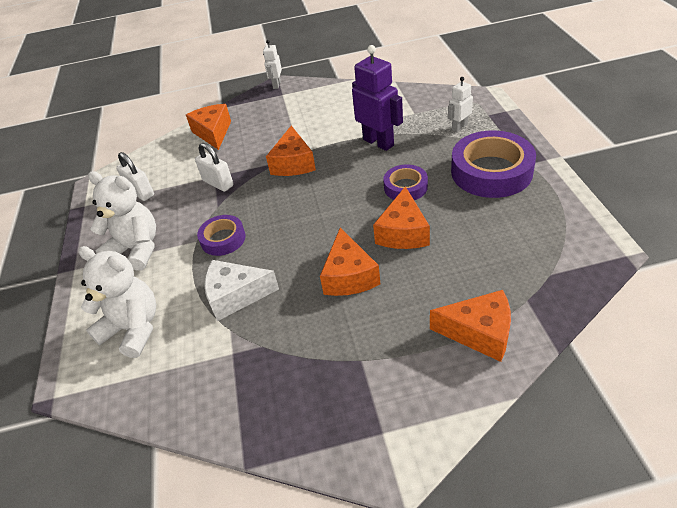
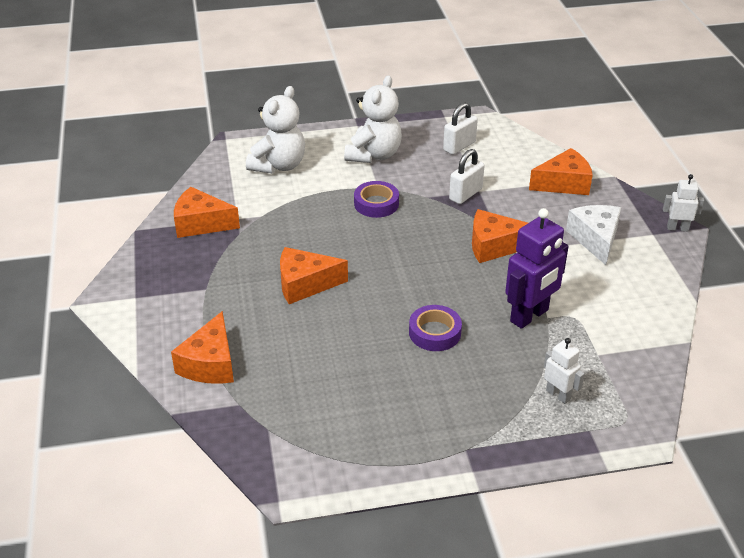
camera: 85 degrees right, 5 degrees down
(236, 296) = (299, 216): white cheese -> white cheese (595, 239)
(403, 232) = (358, 325): orange cheese -> orange cheese (201, 223)
(491, 171) = (453, 411): purple tape -> none

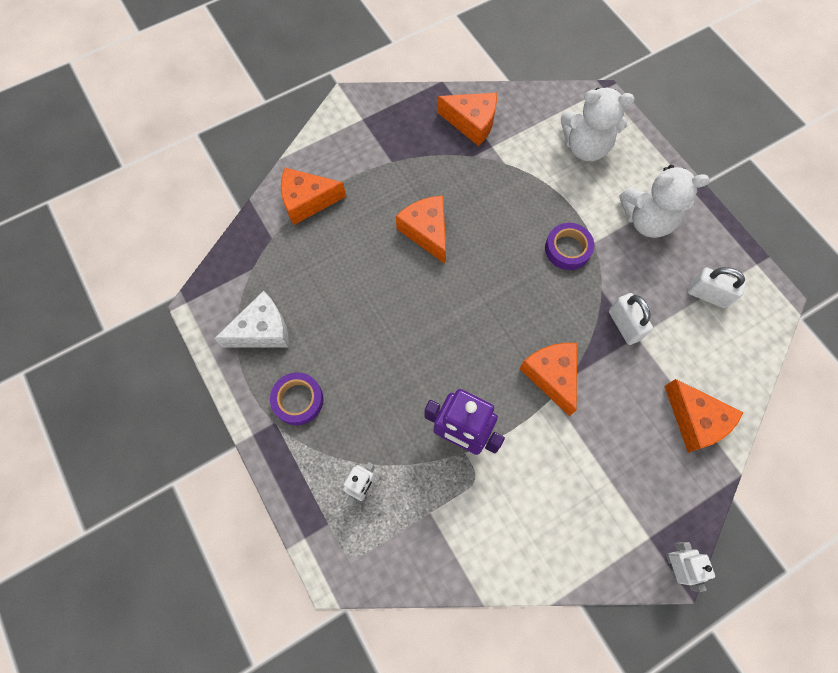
camera: 70 degrees right, 30 degrees up
(201, 223) = (472, 123): orange cheese -> orange cheese turned 120 degrees clockwise
(434, 332) = (405, 357): purple tape -> purple tape (298, 400)
(465, 194) = (624, 325): white padlock -> white padlock turned 45 degrees clockwise
(595, 239) = (609, 475): white cheese -> white cheese (262, 330)

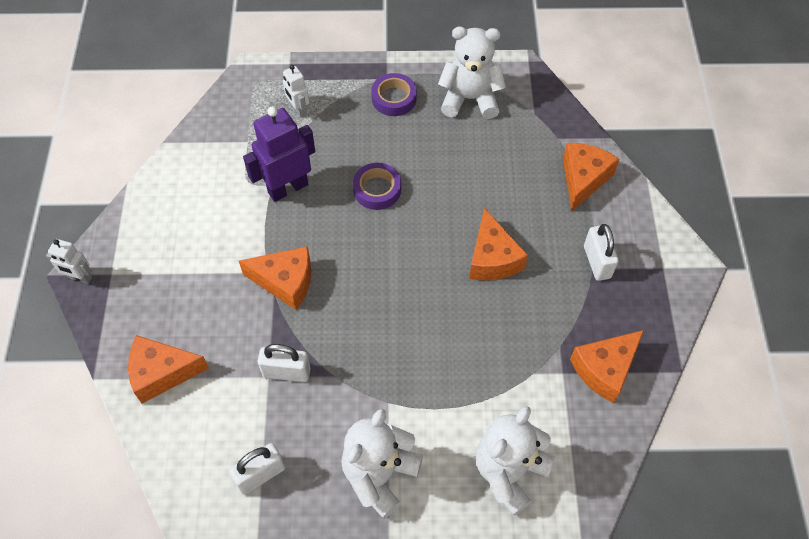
camera: 120 degrees right, 10 degrees down
(262, 330) = (470, 99): white cheese -> white teddy bear
(384, 161) = (597, 262): none -> white padlock
(426, 232) = (492, 258): orange cheese -> orange cheese turned 75 degrees clockwise
(567, 249) = (396, 372): purple tape -> purple tape (377, 189)

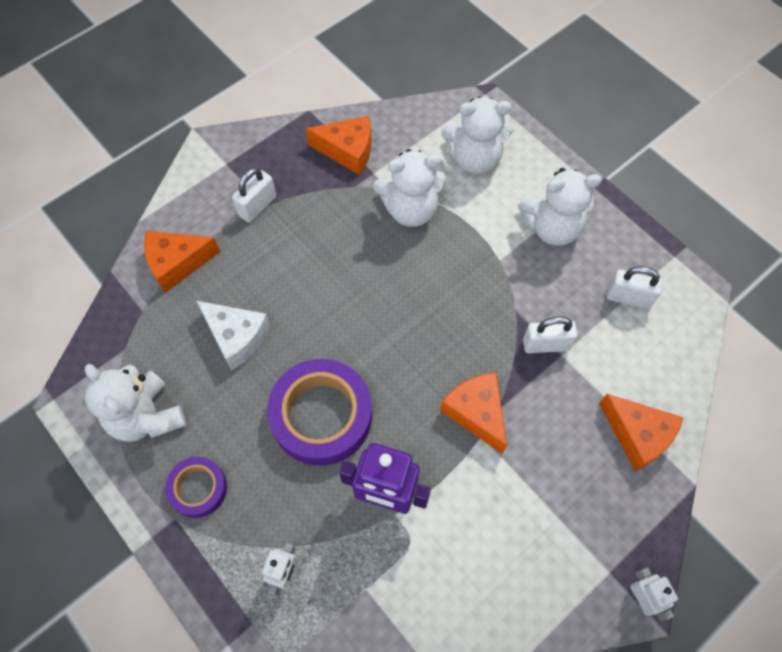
camera: 130 degrees left, 5 degrees up
(286, 372) = (546, 344): white padlock -> white padlock turned 60 degrees counterclockwise
(377, 189) = (321, 415): purple tape -> purple tape, size x1.83
(484, 178) = (237, 337): none -> white cheese
(492, 258) = (315, 277): orange cheese -> none
(498, 372) = (410, 209): none -> white teddy bear

